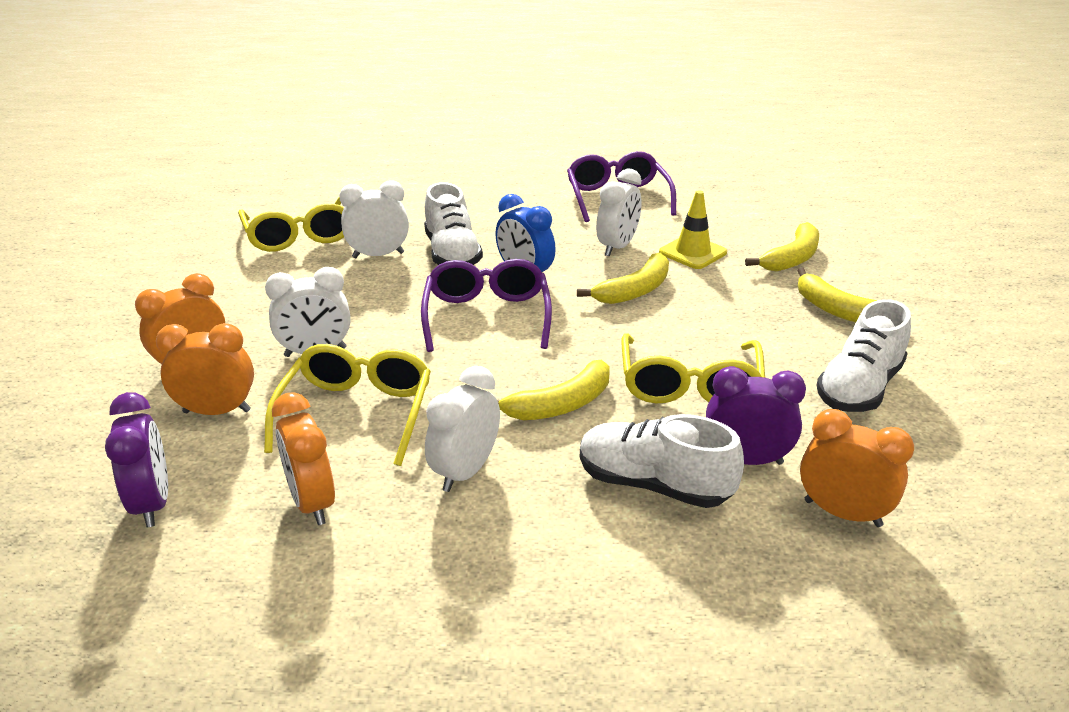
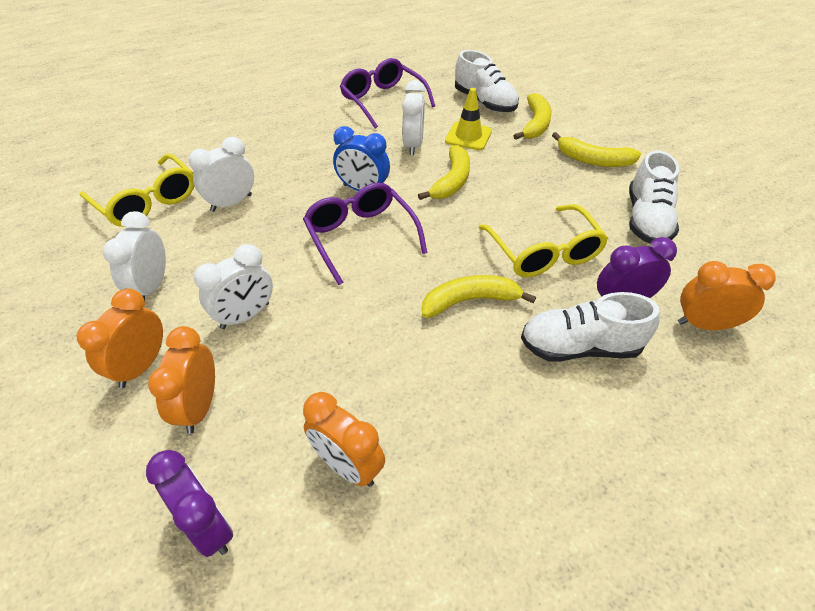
camera: 25 degrees left, 15 degrees up
(217, 411) = (199, 407): orange clock -> orange clock turned 60 degrees counterclockwise
(357, 412) = (322, 363): yellow glasses -> none
(452, 254) = (292, 185): white shoe -> white shoe (485, 102)
(465, 472) = (445, 387): white clock -> white clock (152, 286)
(560, 405) = (470, 301): yellow banana -> yellow banana turned 135 degrees counterclockwise

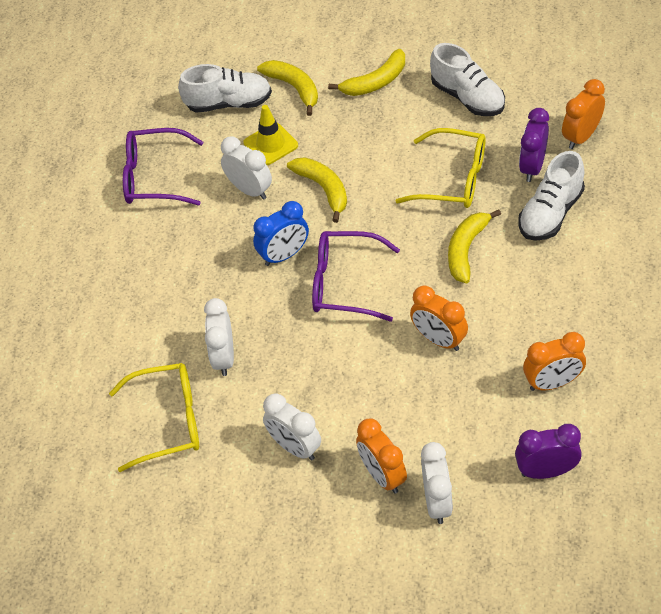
camera: 50 degrees left, 5 degrees up
(199, 407) = (448, 449): orange clock -> orange clock (439, 339)
(245, 316) = (378, 394): white clock -> white clock (437, 502)

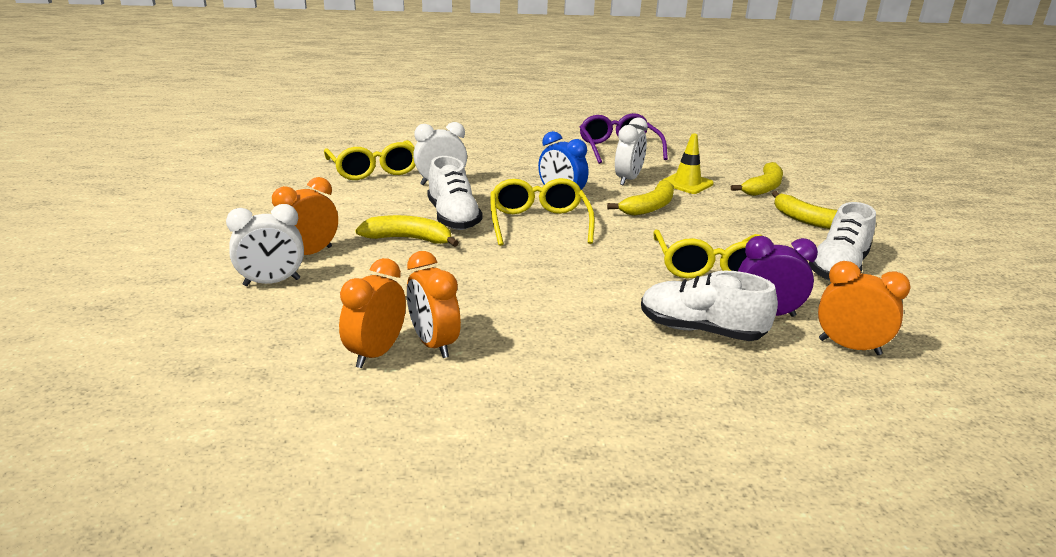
camera: 70 degrees right, 25 degrees down
(229, 103) = (720, 166): white shoe -> white shoe (453, 218)
(295, 447) = (346, 215): white clock -> none
(344, 283) = (539, 223): purple glasses -> yellow glasses
(439, 339) = (482, 272): orange clock -> orange clock (376, 353)
(466, 249) = (613, 280): yellow banana -> yellow banana (409, 239)
(546, 471) = (302, 345): purple clock -> none

